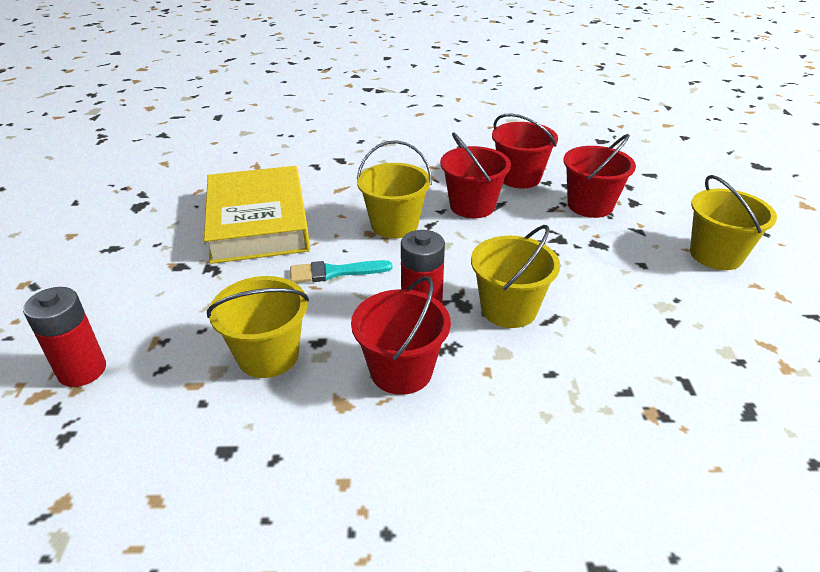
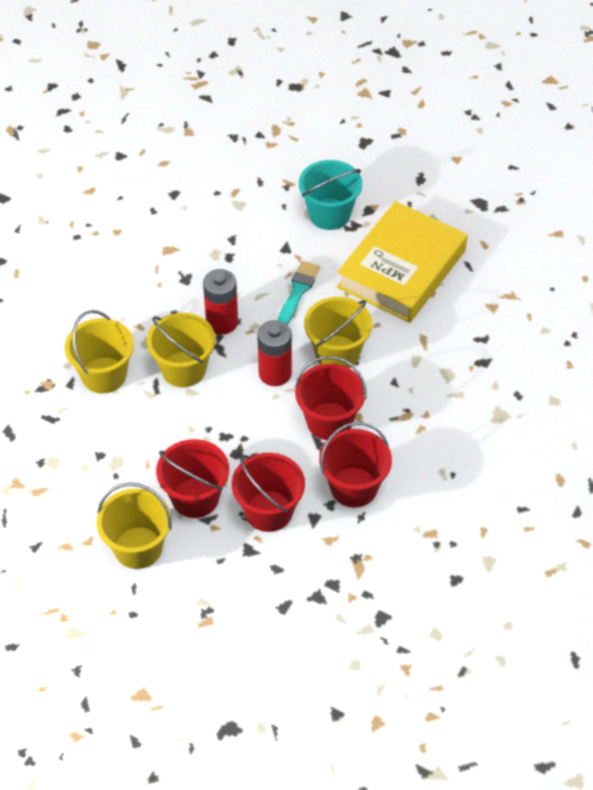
camera: 120 degrees right, 15 degrees up
(82, 370) = (284, 149): red battery -> red battery (275, 373)
(200, 290) = (329, 214): none -> turquoise bucket
(258, 222) = (401, 269): yellow book -> yellow book turned 75 degrees counterclockwise
(268, 355) = (235, 230): yellow bucket -> yellow bucket (104, 375)
(401, 371) = (172, 286): red bucket -> red bucket (195, 497)

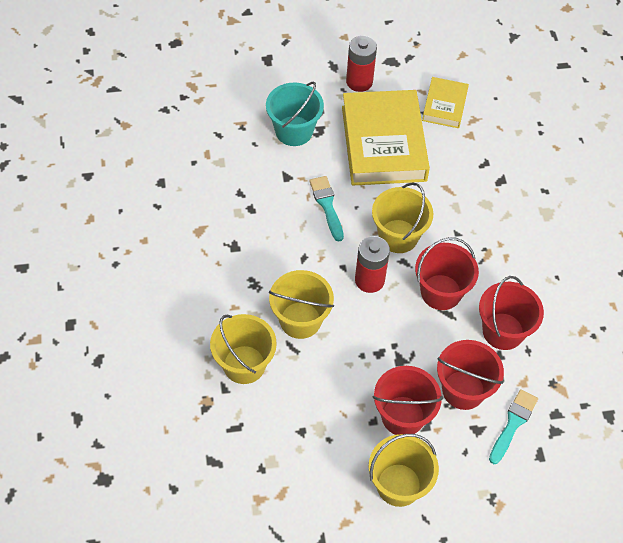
camera: 40 degrees left, 5 degrees up
(222, 322) = (294, 264): red battery -> red battery (359, 82)
(285, 566) = (513, 424): none -> turquoise brush
(493, 268) = (444, 106): none -> yellow book

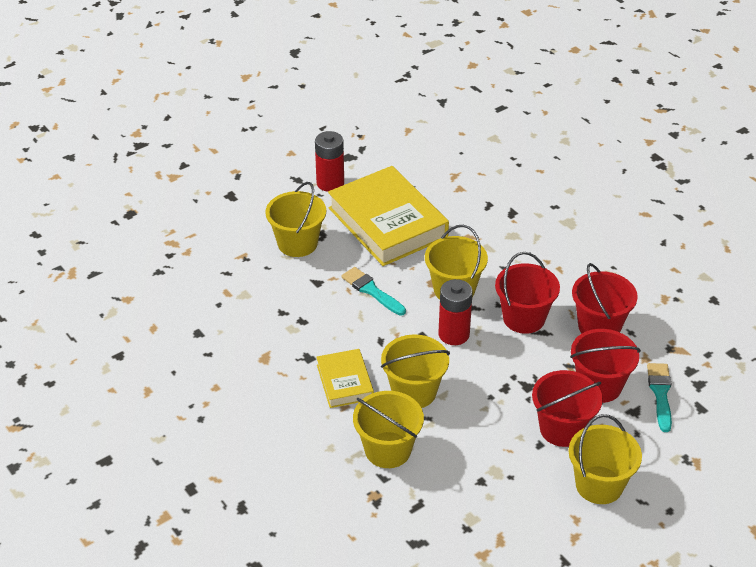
camera: 25 degrees left, 15 degrees down
(294, 131) = (297, 243): turquoise bucket -> yellow bucket
(444, 106) = (421, 174): yellow book -> yellow book (344, 382)

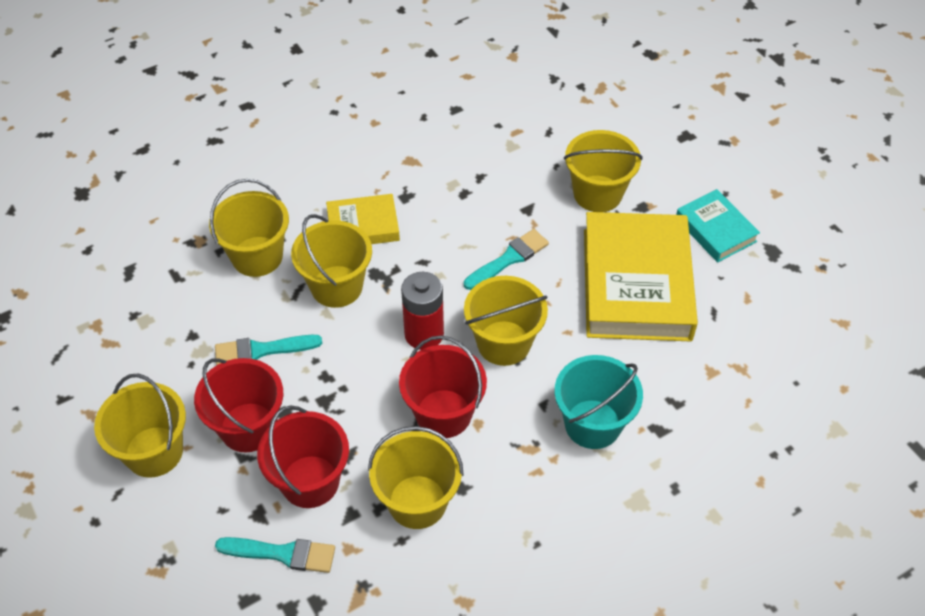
camera: 95 degrees right, 10 degrees up
(330, 183) = (715, 230): red battery -> turquoise book
(387, 223) = (636, 284): yellow book -> yellow book turned 60 degrees counterclockwise
(487, 431) = (262, 350): none -> turquoise brush
(515, 243) = (592, 424): none -> turquoise bucket
(599, 326) = (417, 502): red bucket -> yellow bucket

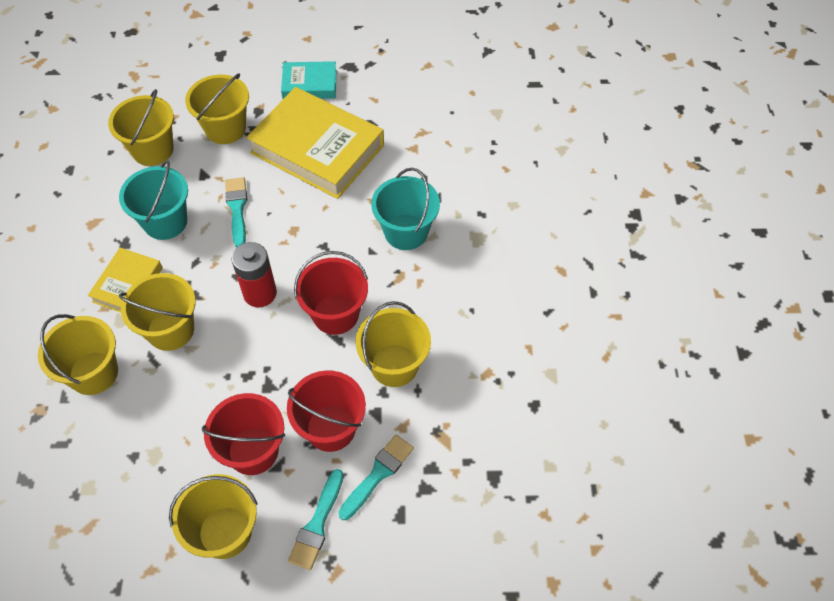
camera: 60 degrees left, 5 degrees up
(262, 350) = (189, 410): turquoise brush -> turquoise brush (317, 524)
(451, 212) = (165, 222): none -> turquoise bucket
(504, 343) = (305, 248): yellow bucket -> yellow bucket (153, 150)

